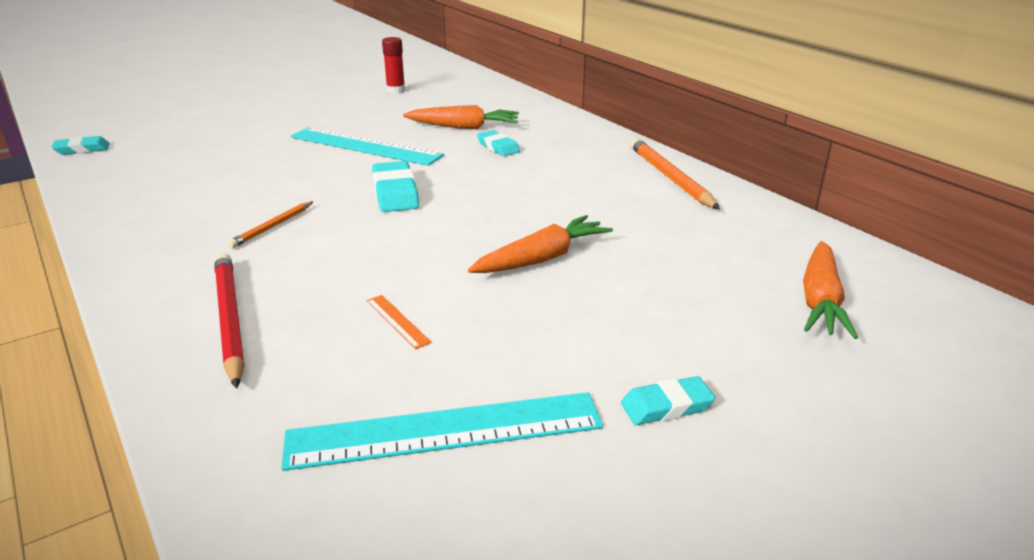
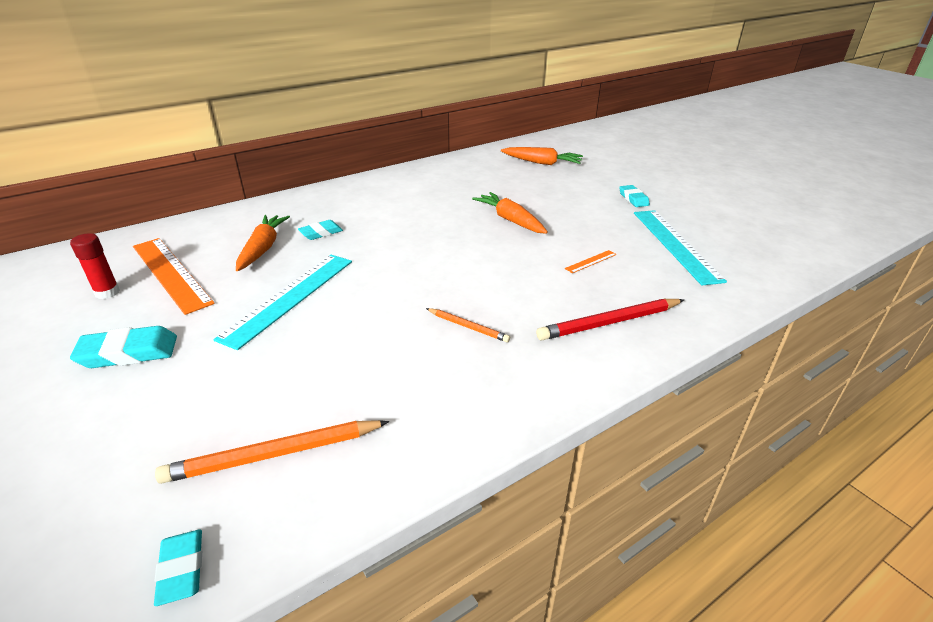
camera: 90 degrees left, 5 degrees up
(395, 193) = (406, 274): turquoise eraser -> turquoise eraser (128, 353)
(421, 103) = (170, 273): none -> orange ruler
(670, 177) = (398, 179): orange pencil -> orange pencil (274, 454)

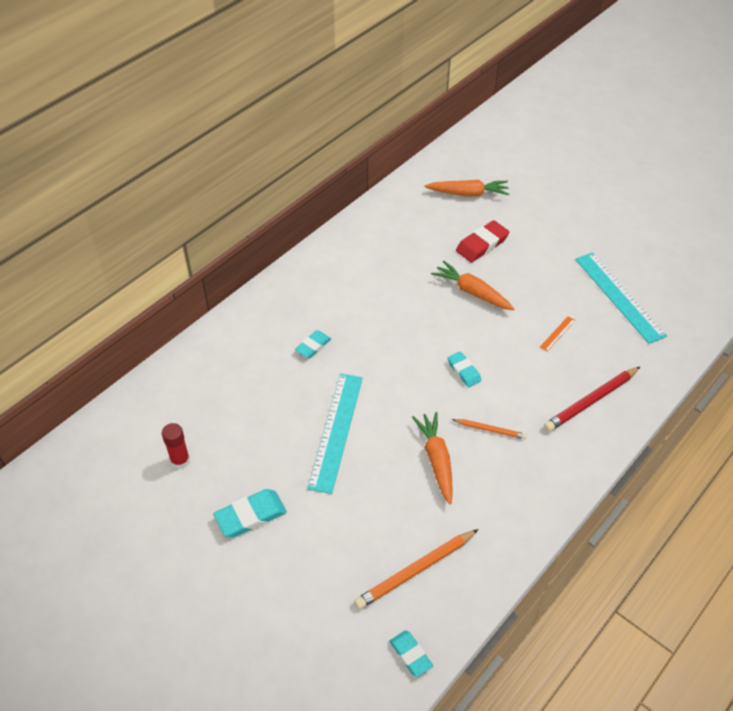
camera: 15 degrees left, 15 degrees up
(170, 273) = (216, 427): orange ruler -> none
(263, 248) = (274, 378): orange carrot -> orange carrot (436, 460)
(538, 192) = (482, 244): none -> red eraser
(633, 199) = (569, 237): turquoise eraser -> turquoise eraser (464, 371)

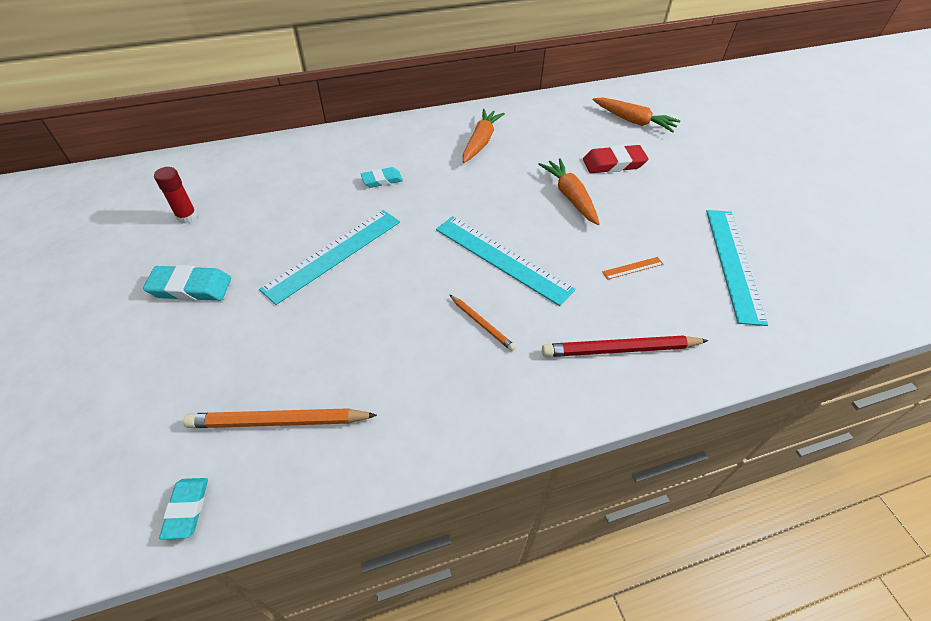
camera: 30 degrees right, 0 degrees up
(436, 460) = (401, 325): orange carrot -> orange carrot (481, 141)
(464, 371) = (502, 259): turquoise eraser -> turquoise ruler

